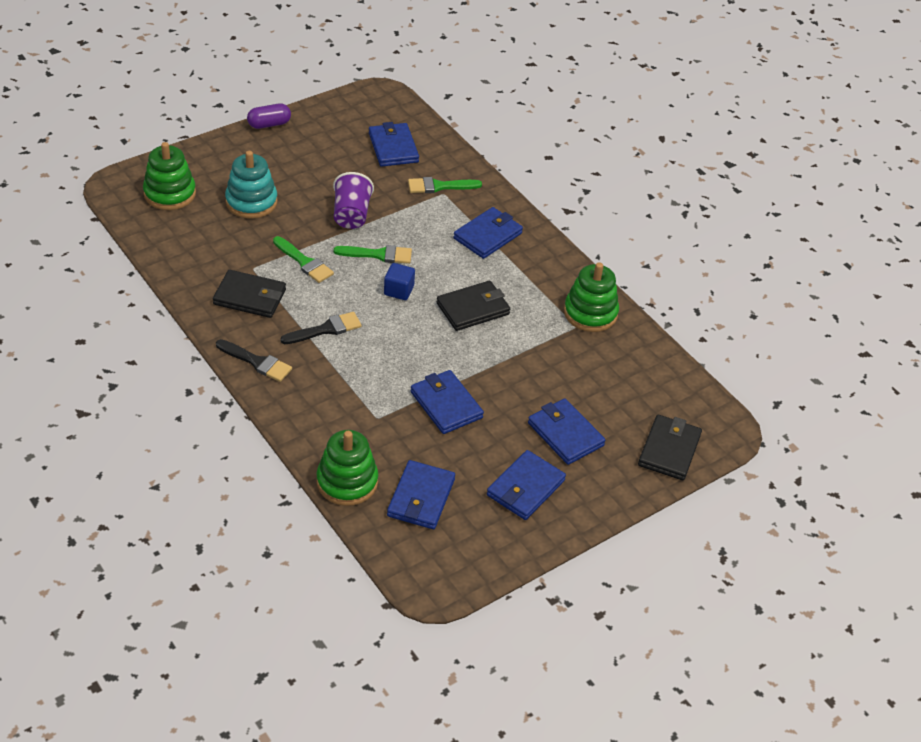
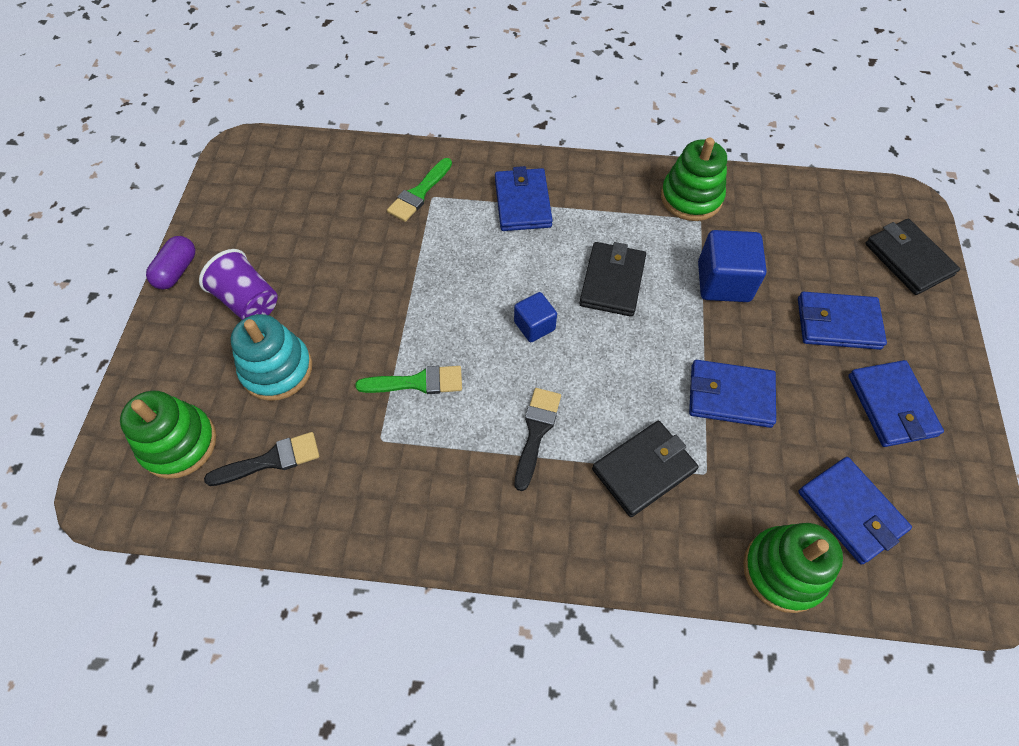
camera: 45 degrees left, 15 degrees up
(250, 297) = (423, 474): black wallet -> black wallet (644, 470)
(257, 362) = (531, 538): black brush -> black brush (271, 460)
(351, 215) = (387, 292): purple cup -> purple cup (248, 301)
(378, 255) = (467, 308): green brush -> none
(393, 147) = (327, 192): blue wallet -> none
(535, 362) = (723, 282): none -> blue cube

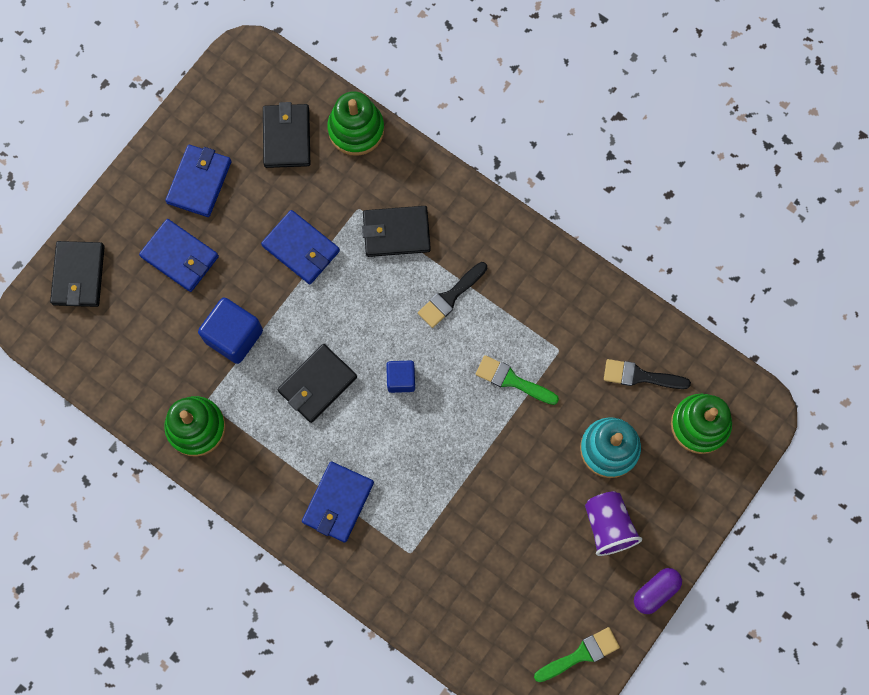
camera: 150 degrees left, 15 degrees up
(419, 193) = (419, 564): green brush -> green brush (580, 654)
(851, 511) = (287, 137): blue wallet -> black wallet

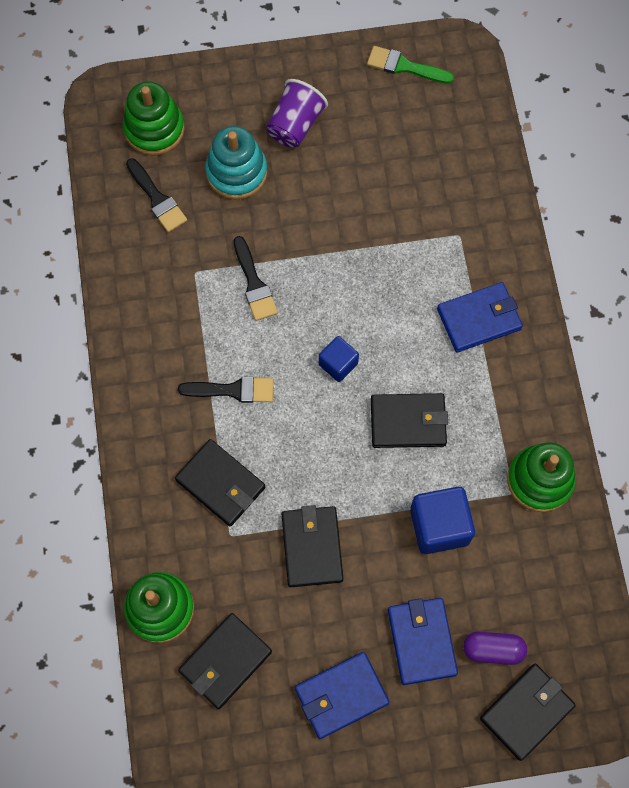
camera: 135 degrees left, 5 degrees down
(301, 248) = (312, 547): blue wallet -> black wallet
(512, 380) = (254, 283): green brush -> black brush
(655, 591) = (309, 57): purple capsule -> purple capsule (493, 650)

